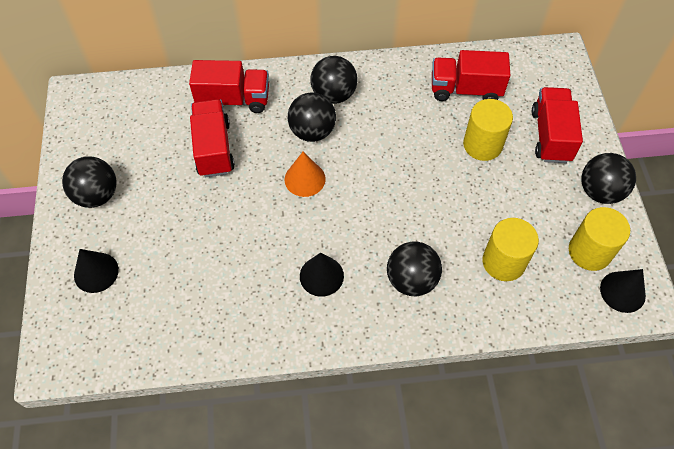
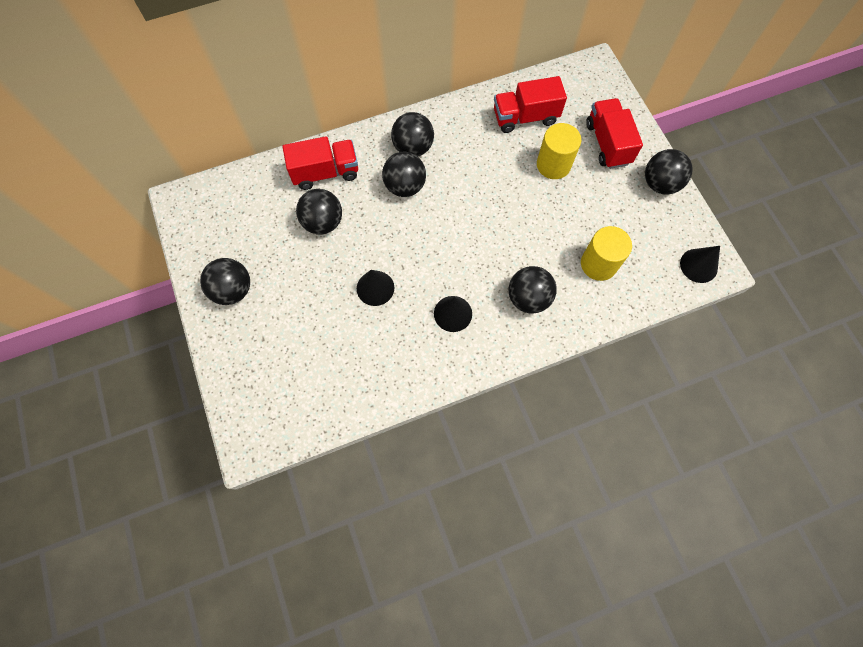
camera: 15 degrees left, 10 degrees up
(96, 272) = (257, 359): black cone -> black cone (375, 288)
(214, 149) = (323, 222): red truck -> black ball
(305, 179) = (412, 231): orange cone -> none
(589, 252) = (664, 238): yellow cylinder -> none

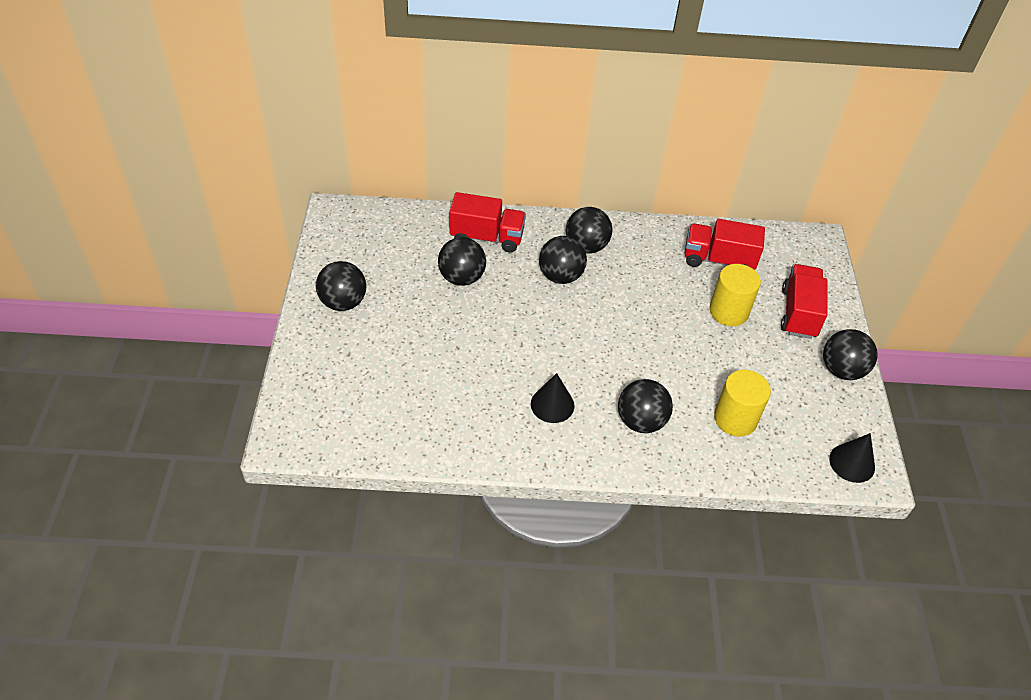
camera: 20 degrees right, 20 degrees down
(375, 288) = (484, 352): black cone -> none

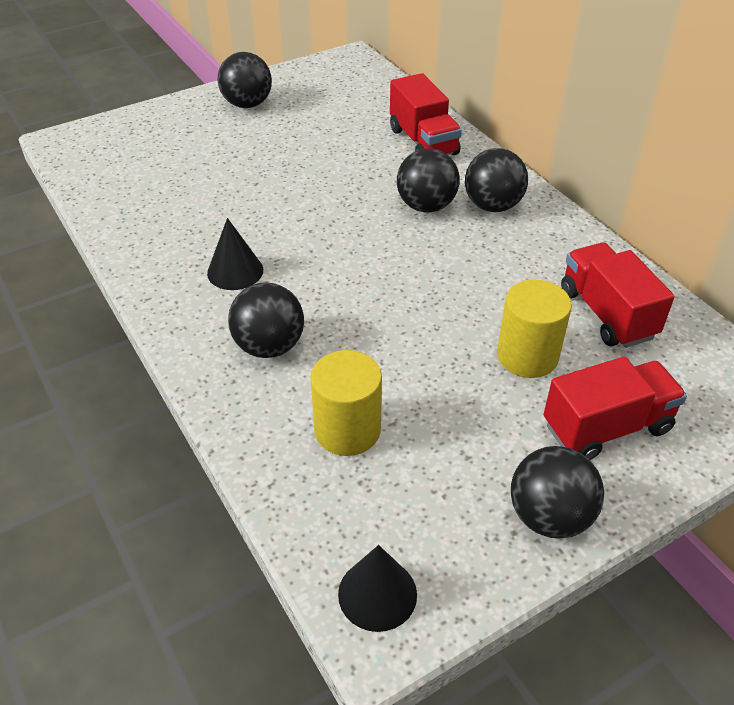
camera: 60 degrees right, 5 degrees down
(462, 278) = (350, 150): black ball -> none

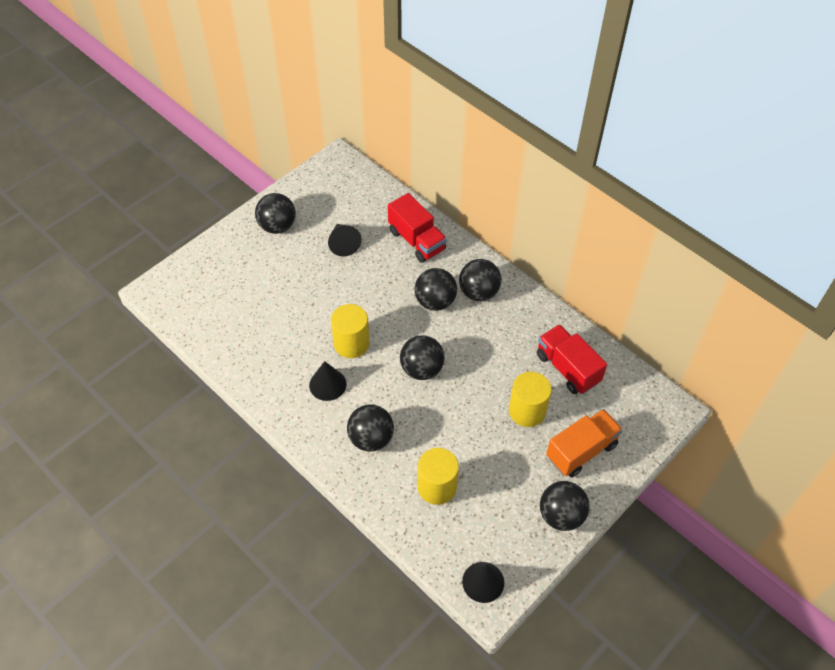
camera: 15 degrees left, 10 degrees up
(289, 232) = (351, 343): none -> yellow cylinder
(323, 131) = (343, 244): none -> black cone
(379, 277) = (422, 369): none -> black ball
(606, 427) = (581, 451): red truck -> orange truck

